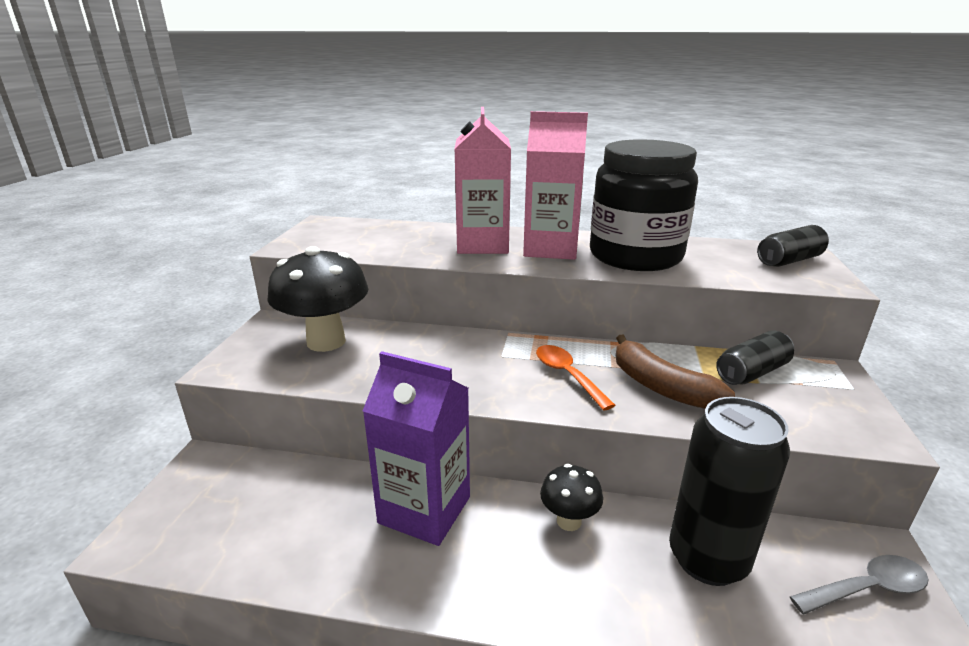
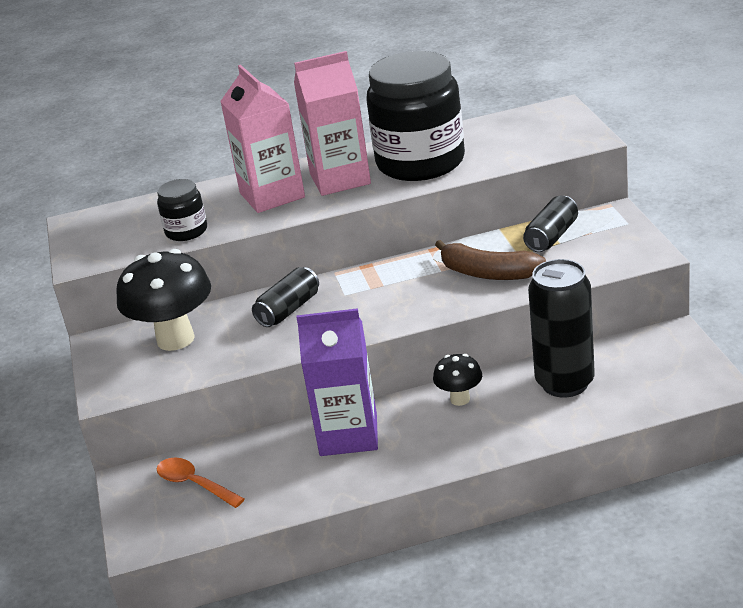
camera: 20 degrees left, 5 degrees up
(388, 250) = (186, 231): none -> black jar
(567, 375) = (411, 290): orange spoon -> orange spoon (194, 484)
(789, 260) = (551, 125): black can -> black can (289, 310)
(867, 588) = (667, 360): grey spoon -> none

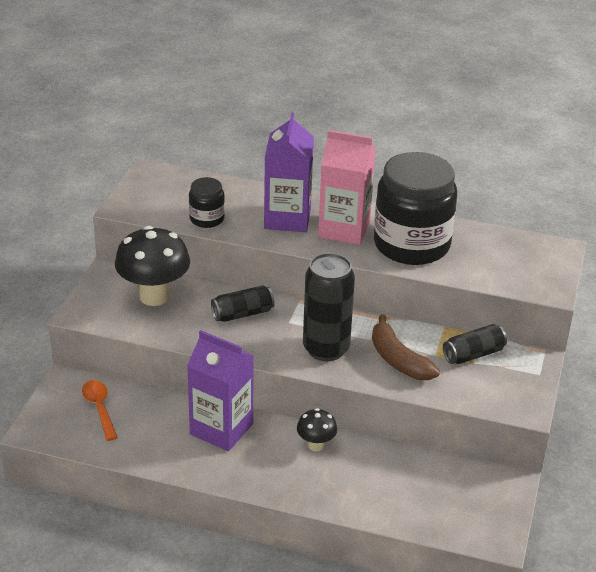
camera: 25 degrees right, 5 degrees up
(272, 195) = (287, 218): pink carton -> purple carton
(565, 383) = (396, 475): black can -> black can (326, 349)

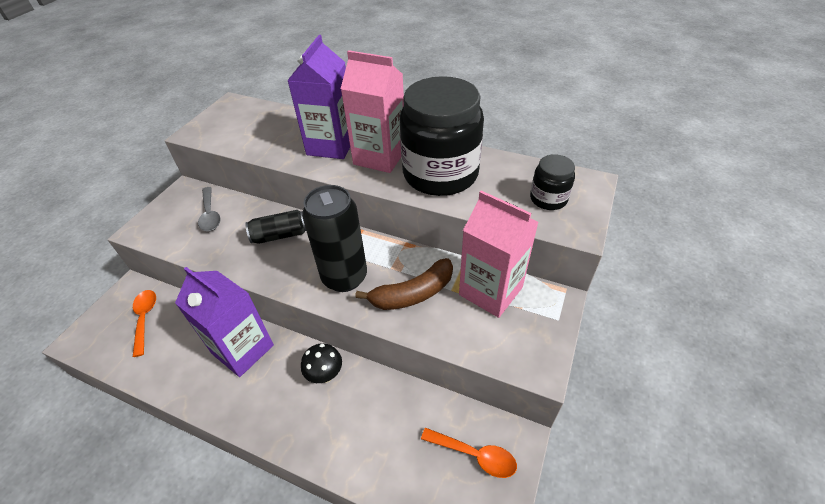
camera: 10 degrees right, 10 degrees up
(154, 296) = (210, 214): black mushroom -> grey spoon
(207, 219) = (259, 145): black jar -> black jar (548, 199)
(398, 360) = (412, 294): brown banana -> brown banana turned 90 degrees counterclockwise
(473, 354) = (490, 291): black can -> pink carton
(474, 494) = (474, 455): none -> orange spoon

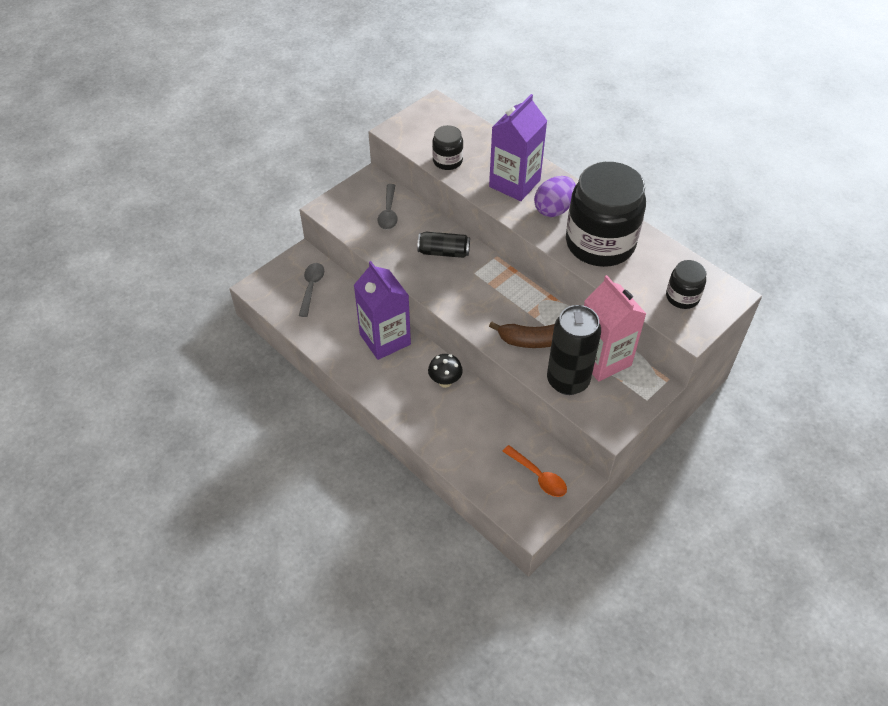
camera: 20 degrees right, 5 degrees up
(145, 319) = (311, 287): orange spoon -> grey spoon
(255, 144) = (447, 161): none -> black jar
(344, 277) = (486, 307): black can -> black can (568, 381)
(380, 157) = (553, 209): pink carton -> purple egg

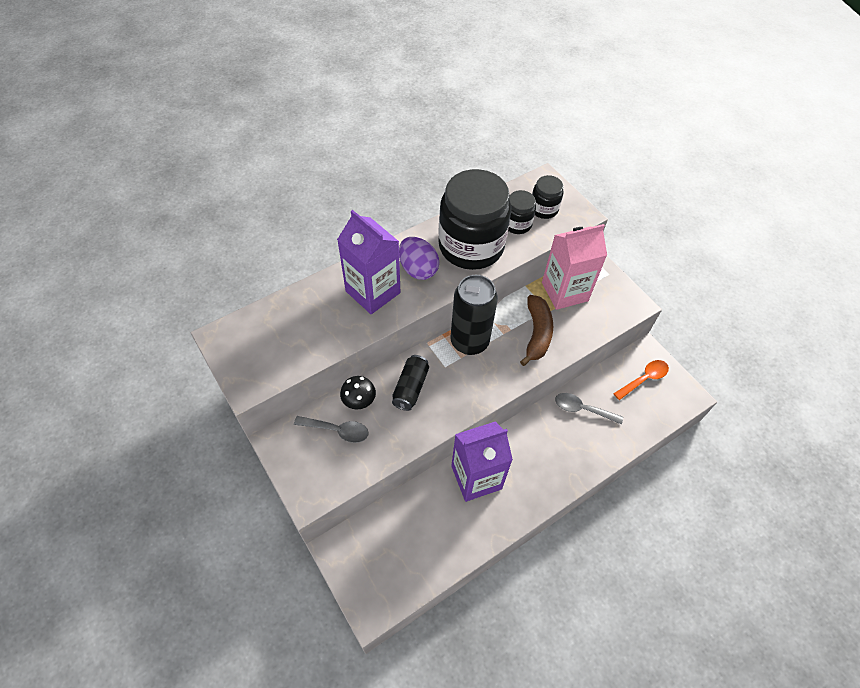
camera: 80 degrees left, 5 degrees up
(311, 287) = (387, 544): grey spoon -> grey spoon (582, 409)
(445, 382) = (537, 431): black mushroom -> black mushroom (359, 402)
(447, 161) = (319, 343): black jar -> black jar (517, 224)
(568, 381) = (585, 322): black can -> black can (469, 341)

